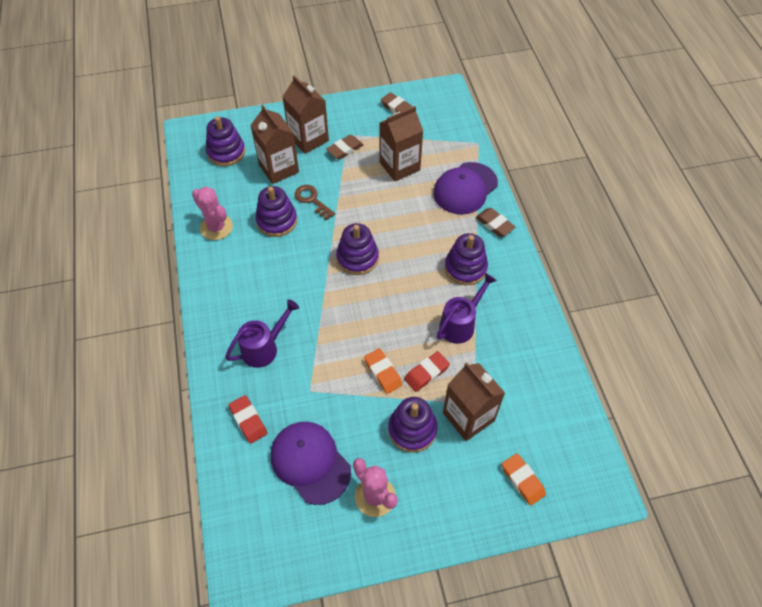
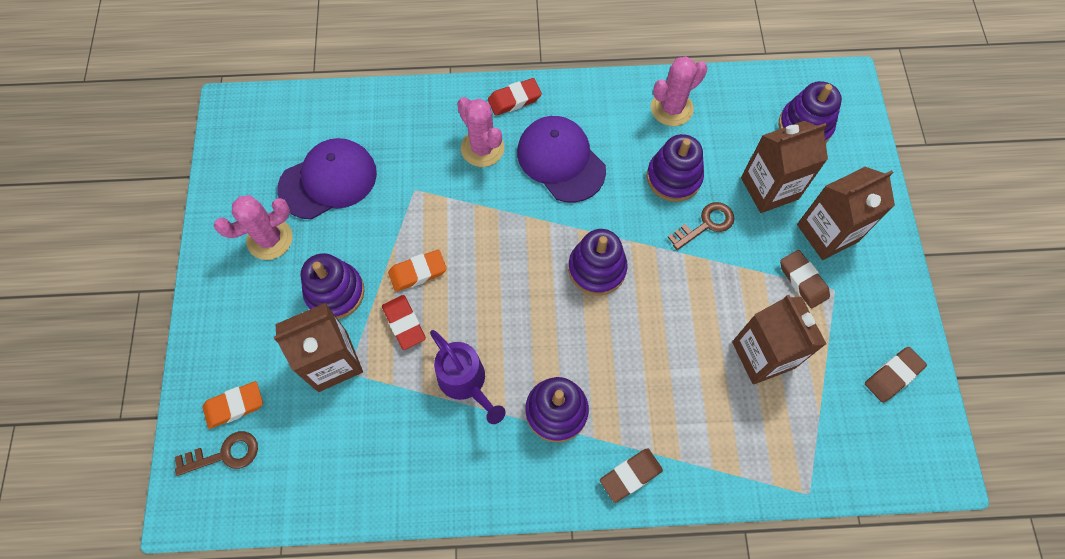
camera: 100 degrees right, 10 degrees up
(248, 420) = (394, 126): red eraser -> red eraser (514, 99)
(264, 347) = (482, 148): purple watering can -> pink cactus
(465, 188) = (708, 447): purple cap -> purple cap (561, 160)
(560, 476) = (224, 454): none -> brown key

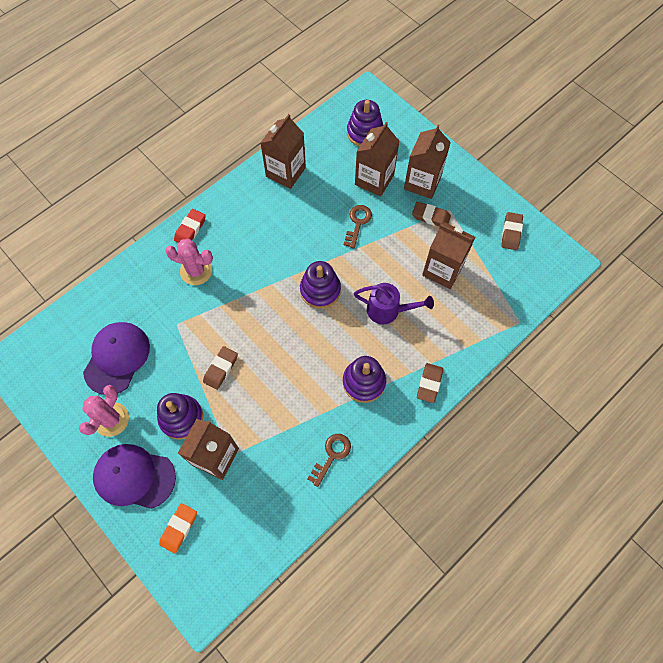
camera: 40 degrees left, 0 degrees up
(224, 454) = (198, 559): brown key -> brown key (331, 455)
(404, 323) = (238, 403): red eraser -> none
(418, 272) = (221, 369): orange eraser -> brown eraser
(466, 383) = (302, 406): purple watering can -> purple watering can (388, 310)
(561, 160) = (248, 245): purple cap -> purple cap (134, 477)
(671, 108) = (285, 172): pink cactus -> brown carton
(674, 177) = (319, 210): purple stacking toy -> none

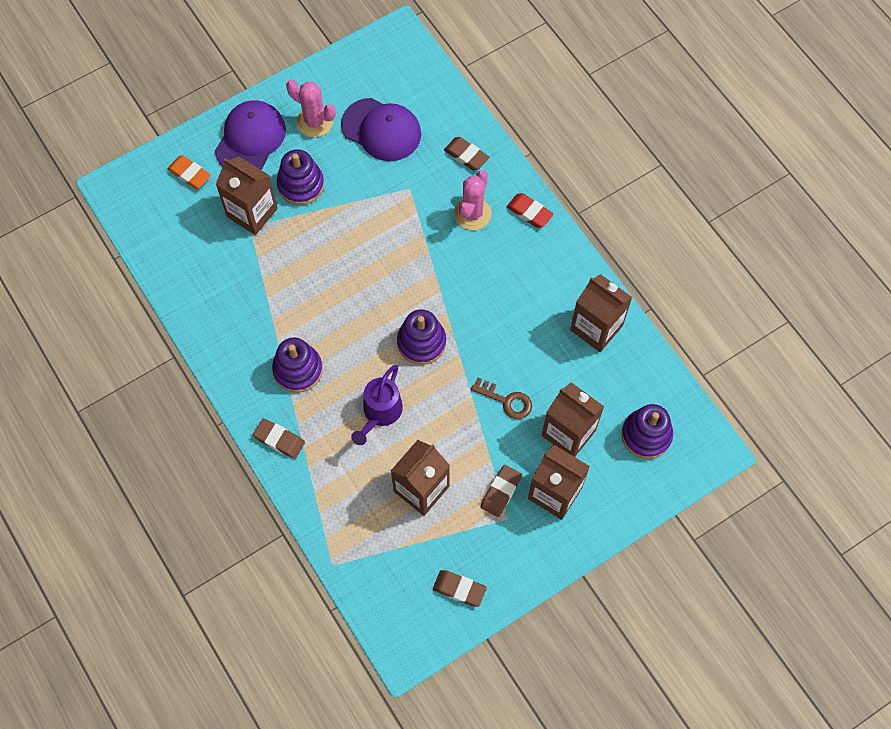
camera: 100 degrees right, 0 degrees up
(221, 369) = (347, 227): brown eraser -> brown eraser (466, 155)
(331, 455) = (224, 323): brown key -> none

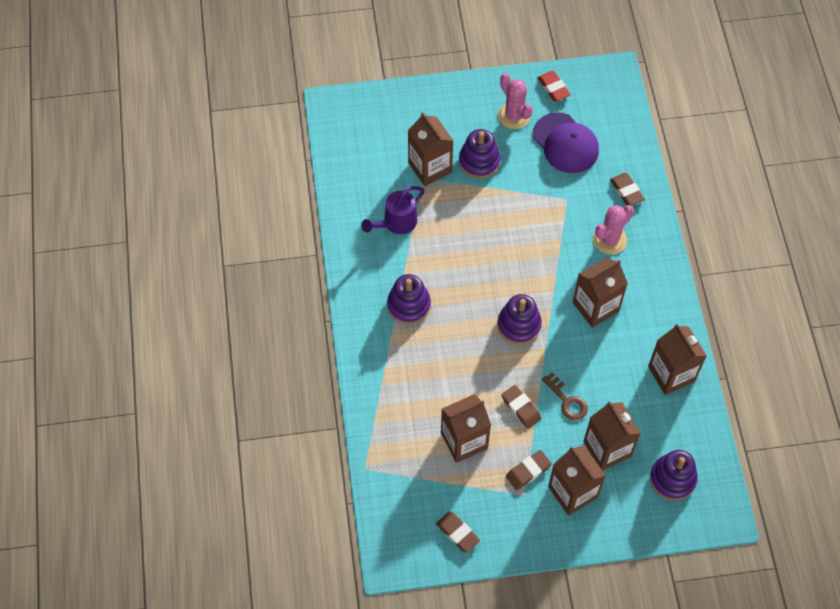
camera: 25 degrees right, 5 degrees down
(189, 174) = (394, 118): orange eraser -> none
(250, 139) = (455, 109): purple cap -> none
(279, 440) = (368, 353): brown eraser -> brown eraser (521, 408)
(379, 413) = (458, 367): purple watering can -> purple watering can (396, 223)
(490, 290) = (595, 307): none -> brown carton
(529, 212) = (658, 258): red eraser -> red eraser (553, 88)

